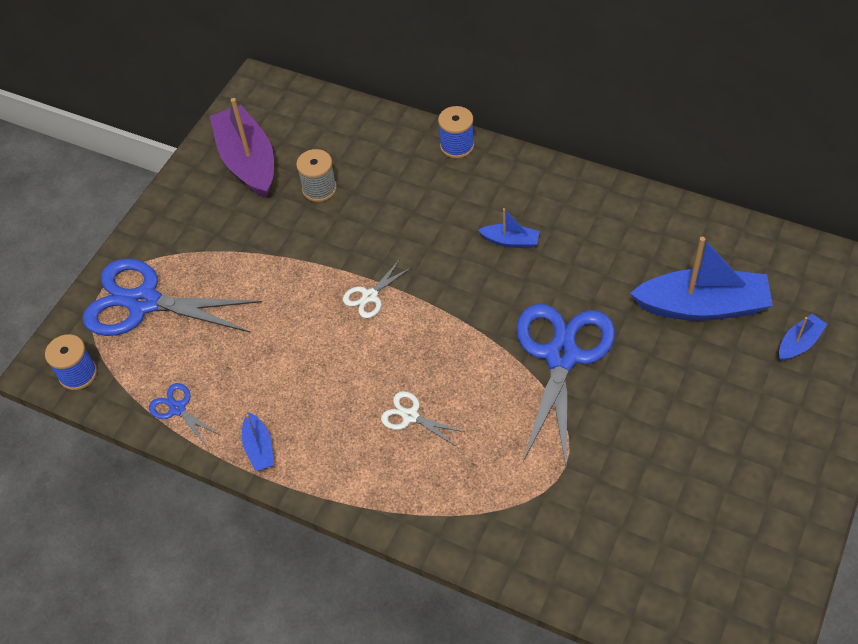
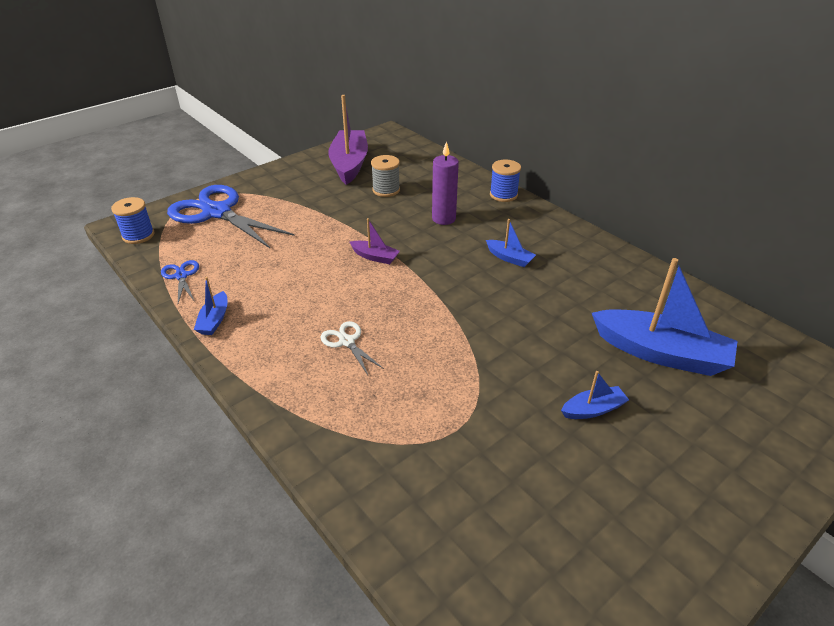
camera: 20 degrees right, 15 degrees down
(370, 296) = (375, 257): white scissors -> purple boat
(411, 210) = (443, 219): none -> purple candle
(561, 356) = (505, 345): blue scissors -> none
(799, 343) = (753, 415): blue boat -> blue boat (593, 409)

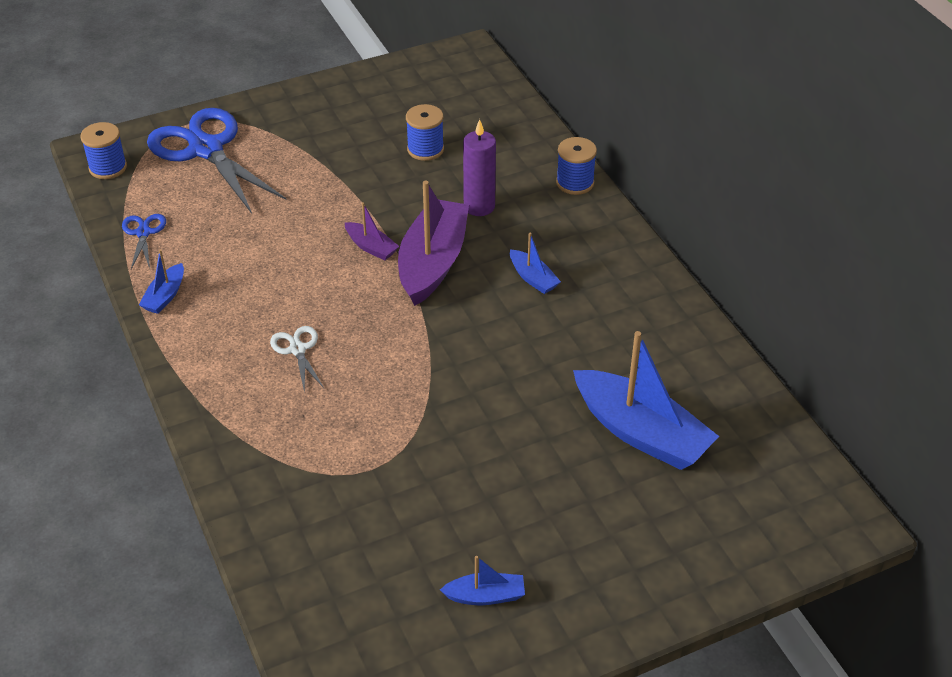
camera: 15 degrees right, 5 degrees up
(349, 164) = (394, 99): purple boat -> purple boat (432, 263)
(386, 190) = (425, 149): grey spool -> blue spool
(593, 409) = (525, 478): blue boat -> blue boat (485, 596)

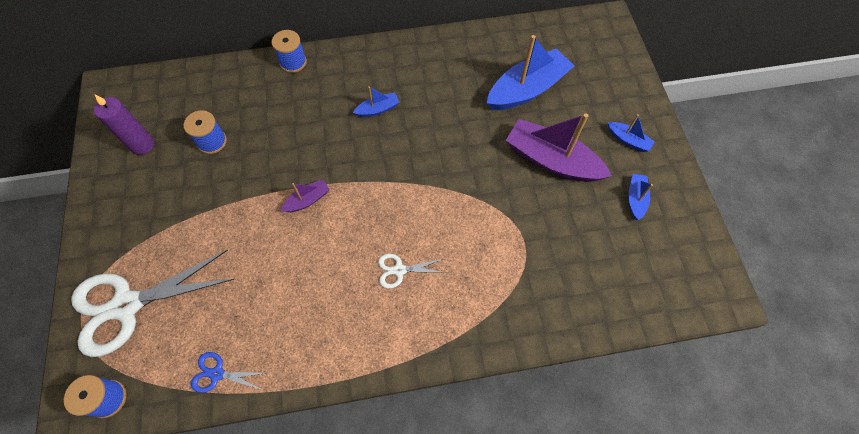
camera: 75 degrees left, 20 degrees up
(165, 296) = (305, 363): blue boat -> blue boat (628, 140)
(206, 149) = (127, 305): blue scissors -> white scissors
(432, 263) = (340, 164): purple boat -> purple boat (552, 160)
(479, 206) = (292, 123): purple candle -> purple candle (142, 145)

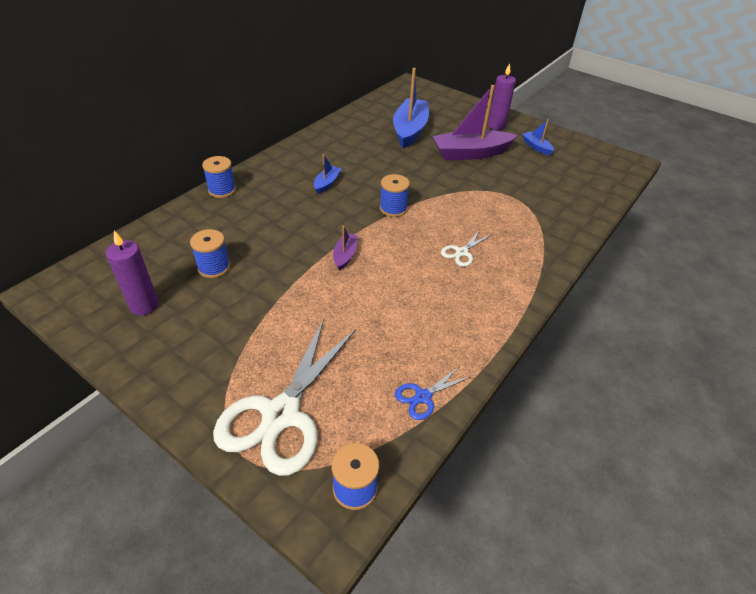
camera: 45 degrees left, 20 degrees down
(399, 178) = (393, 209): none -> blue spool
(628, 140) = (496, 126): blue boat -> purple candle

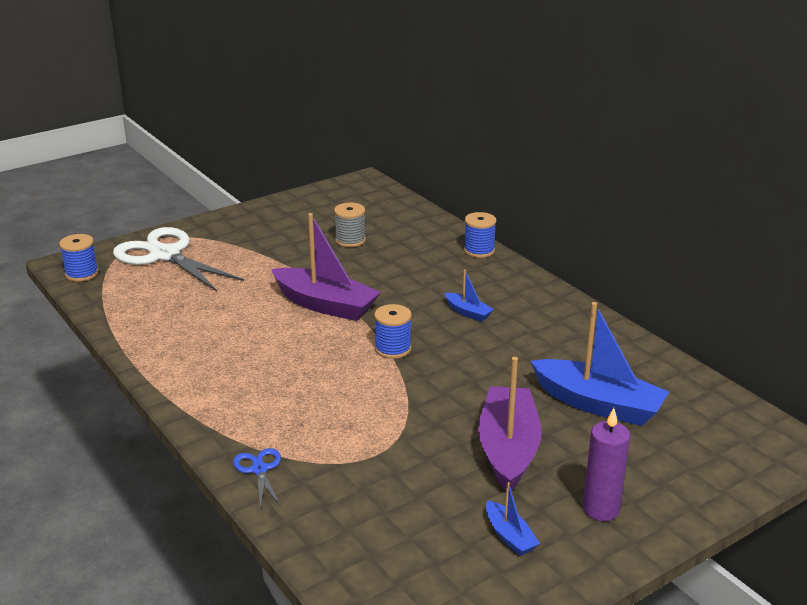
camera: 110 degrees right, 15 degrees down
(144, 305) = (320, 212): purple candle -> none
(214, 267) = (350, 240): blue spool -> grey spool
(345, 255) = (325, 305): purple boat -> purple boat, size x2.13
(423, 396) = (123, 313): blue scissors -> blue scissors (259, 470)
(462, 252) = (283, 378): white scissors -> none
(536, 147) = (509, 536): blue boat -> blue boat turned 75 degrees clockwise

